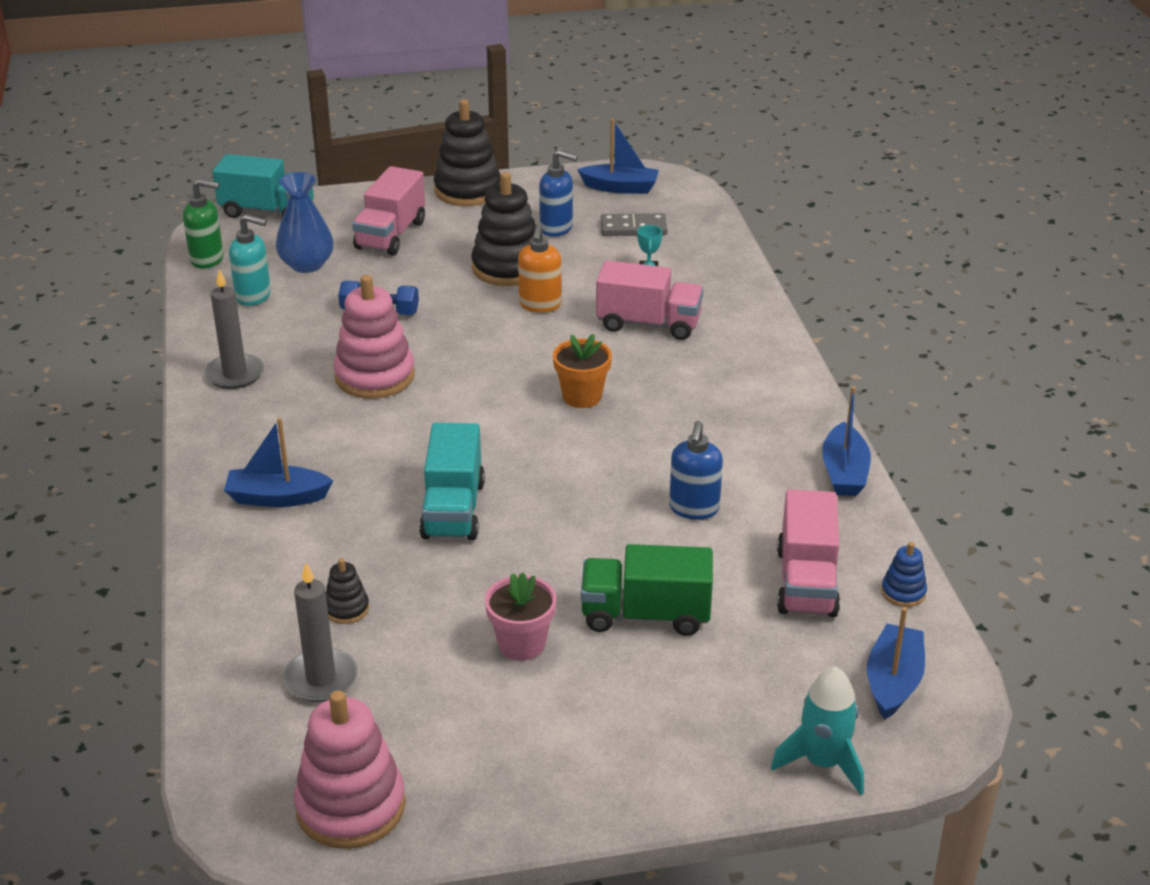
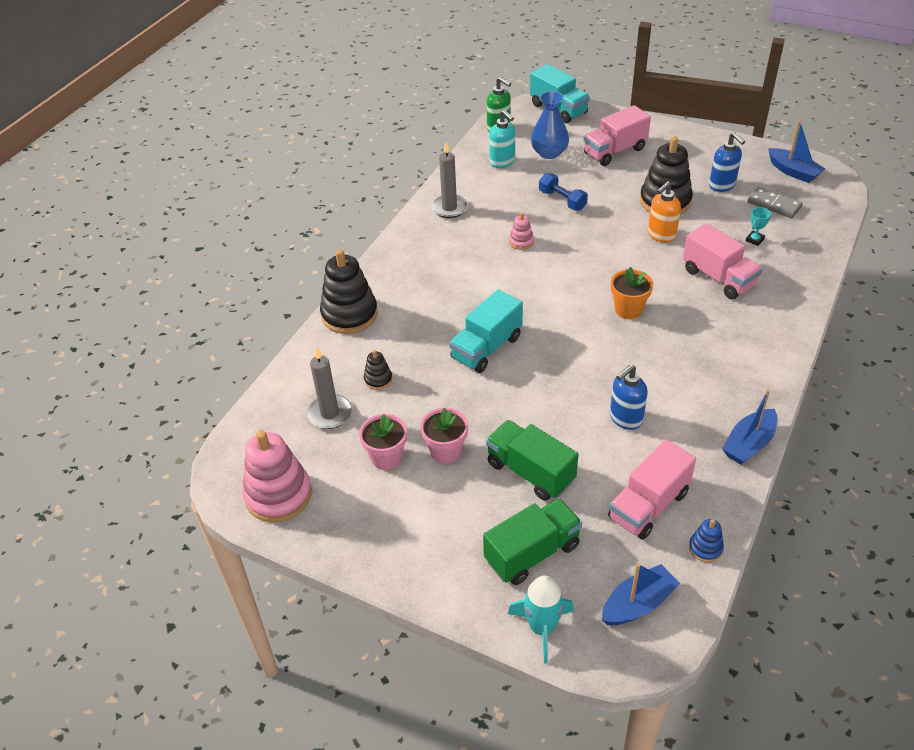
camera: 40 degrees right, 10 degrees up
(277, 497) = (404, 294): blue boat -> none
(375, 376) = (521, 242): pink stacking toy -> pink stacking toy, size x0.47
(453, 689) = (386, 457): none -> pink flower pot
(467, 190) = (689, 137): black stacking toy -> black stacking toy (349, 314)
(734, 695) = (532, 553): none -> green truck

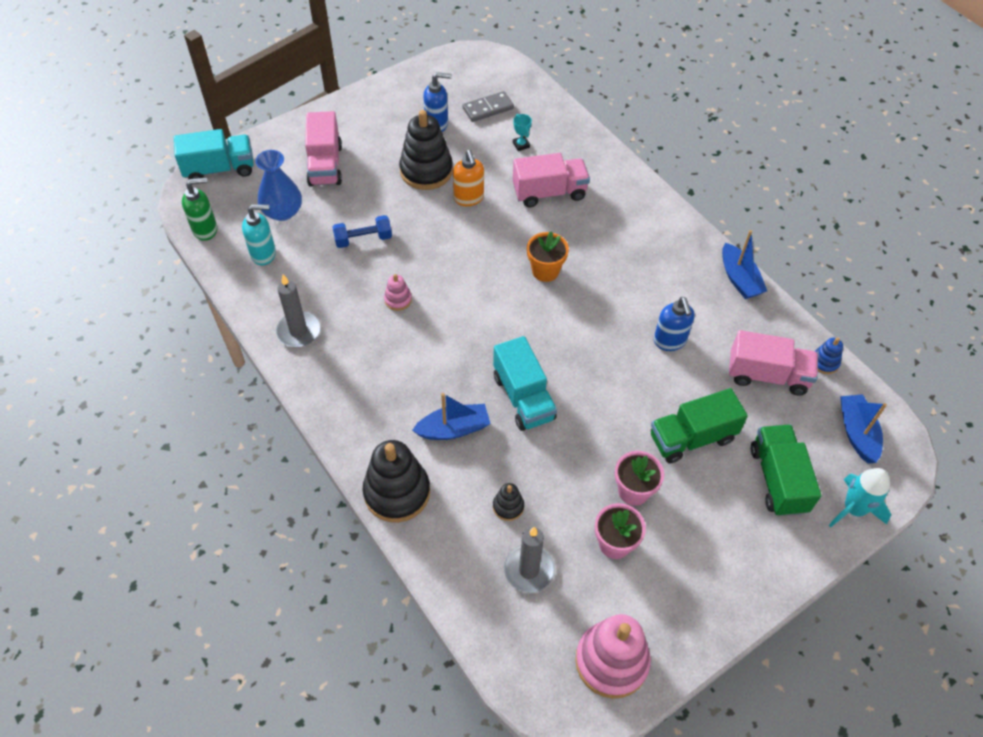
camera: 65 degrees left, 10 degrees up
(648, 505) = (767, 375): pink truck -> pink truck turned 60 degrees counterclockwise
(793, 171) = (457, 73): blue boat -> blue boat (453, 429)

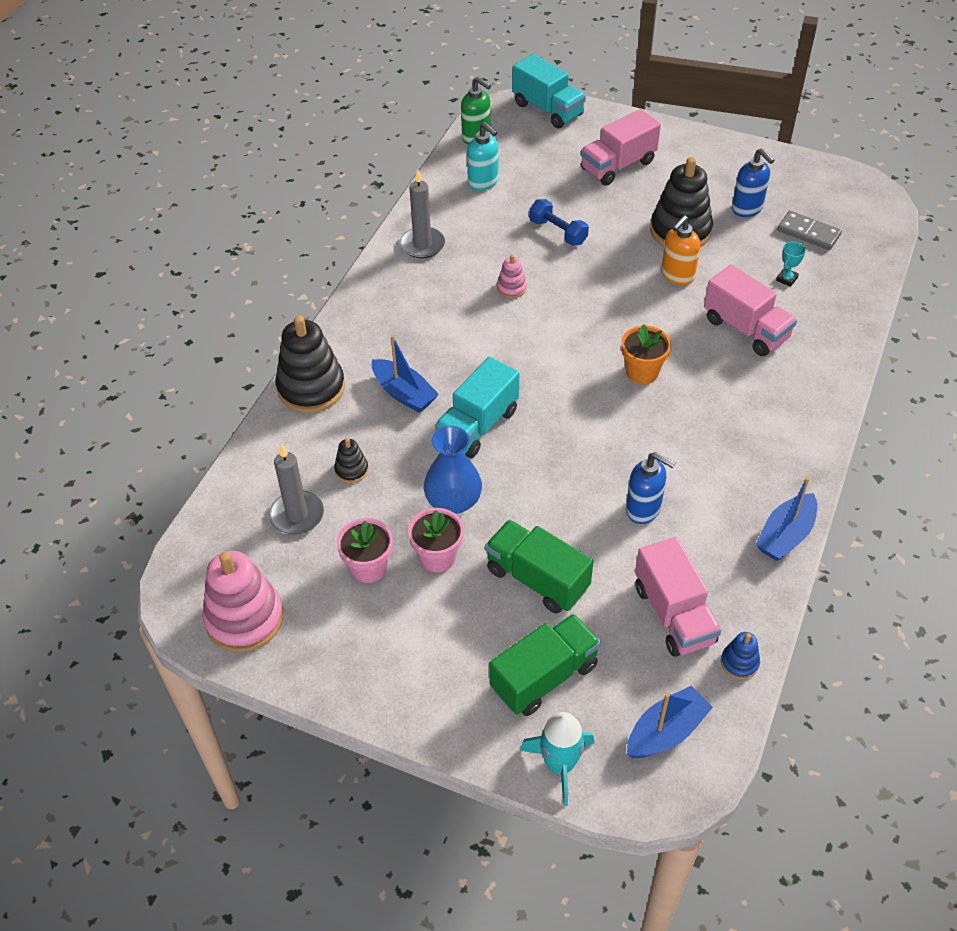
camera: 60 degrees right, 5 degrees down
(282, 212) = (539, 169): blue vase -> blue vase (453, 500)
(670, 341) = (643, 509): blue soap dispenser -> blue soap dispenser turned 105 degrees counterclockwise

